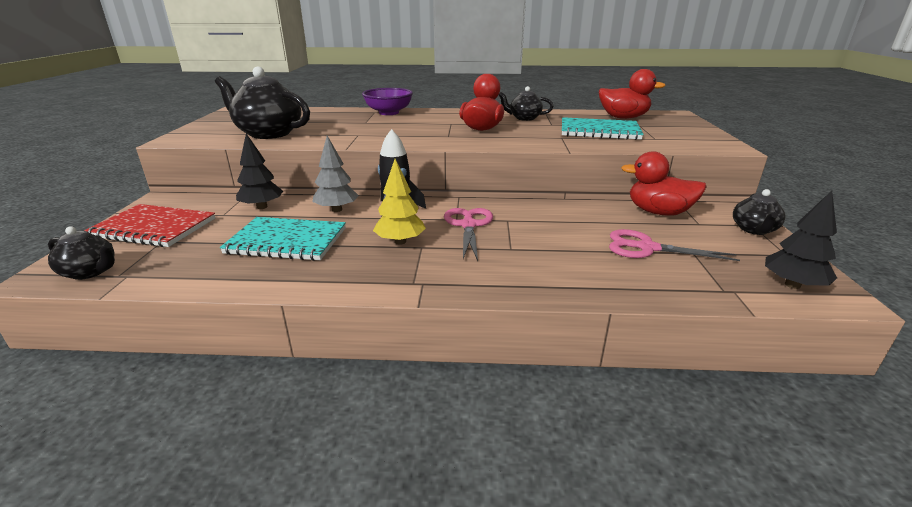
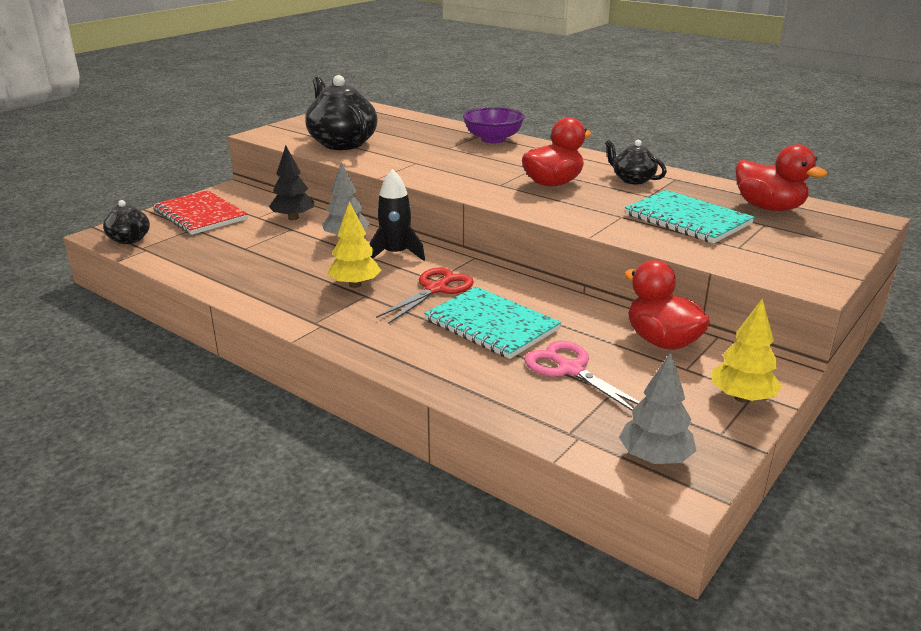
camera: 35 degrees right, 0 degrees up
(287, 241) = (272, 256): turquoise notebook -> turquoise notebook (491, 325)
(468, 225) = (435, 289): pink scissors -> red scissors
(754, 230) = (742, 398): black teapot -> yellow tree
(792, 285) = (655, 458): black tree -> grey tree

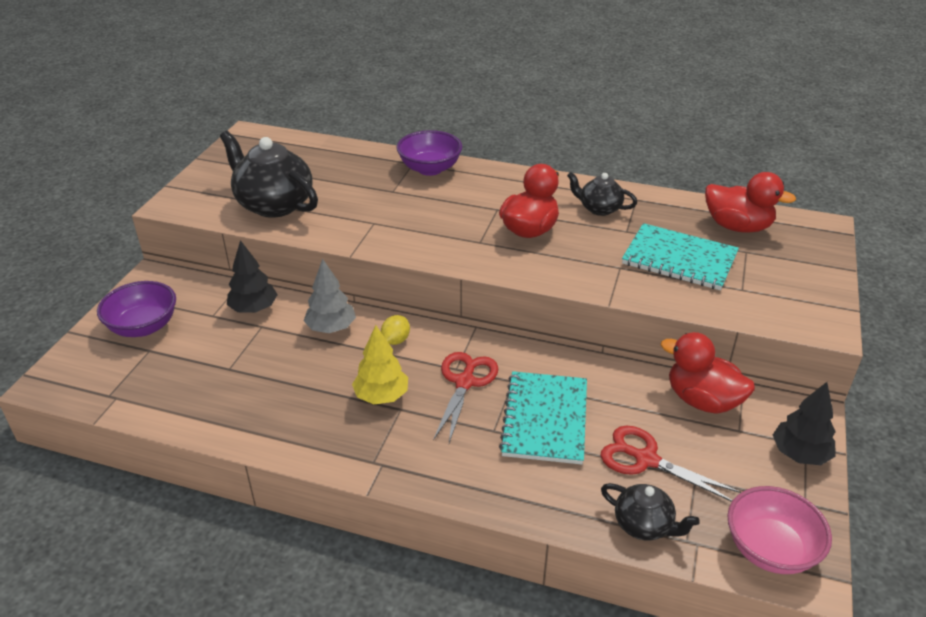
camera: 20 degrees left, 10 degrees up
(130, 239) = (85, 385): black teapot -> black teapot (644, 525)
(200, 215) = (143, 327): red notebook -> purple bowl
(395, 254) = (395, 340): black rocket -> yellow lemon
(491, 325) = (545, 419): turquoise notebook -> turquoise notebook turned 75 degrees clockwise
(570, 369) = (646, 459): pink scissors -> red scissors
(655, 458) = (770, 549): grey tree -> pink bowl
(742, 398) = (799, 454): yellow tree -> black tree

